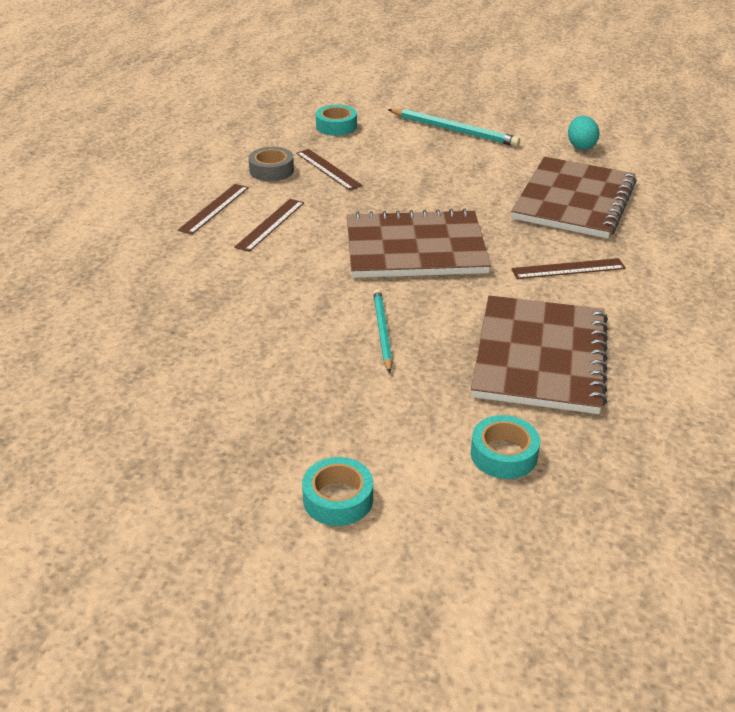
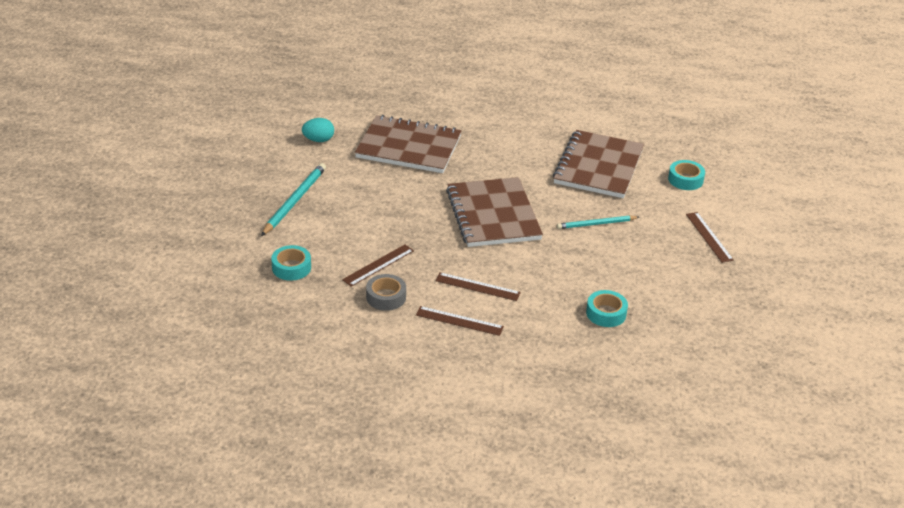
camera: 100 degrees left, 0 degrees up
(338, 499) = (743, 230): turquoise tape -> turquoise tape (606, 313)
(539, 357) = (598, 166): brown notebook -> brown notebook turned 75 degrees counterclockwise
(568, 269) = (501, 153): brown ruler -> brown ruler (709, 237)

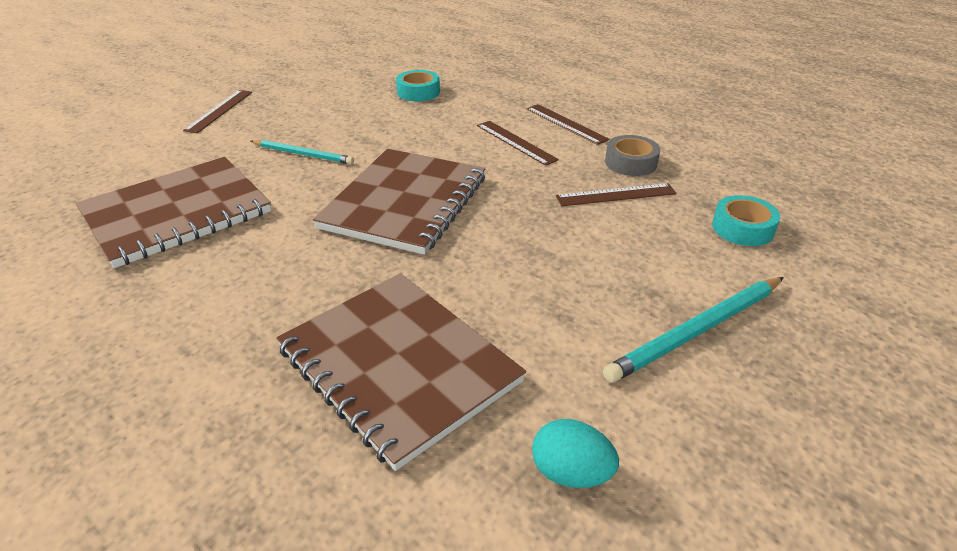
camera: 145 degrees left, 0 degrees up
(685, 180) = (119, 162): turquoise tape -> none

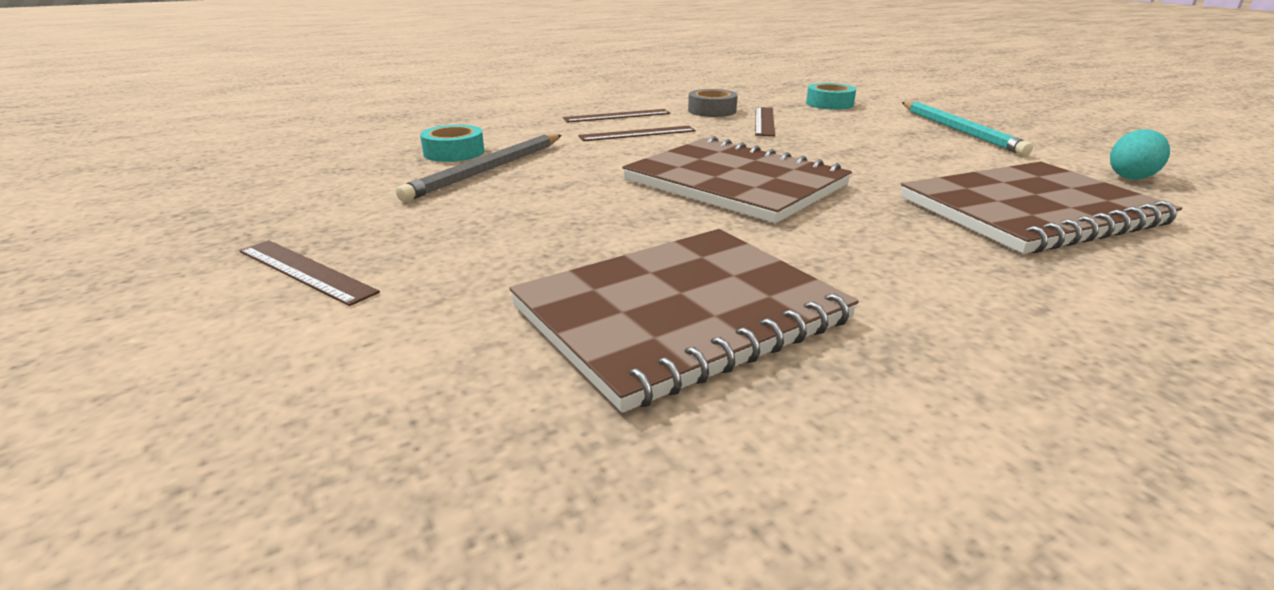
camera: 70 degrees left, 10 degrees down
(176, 213) = (680, 314): brown notebook -> brown notebook turned 75 degrees clockwise
(303, 154) = (562, 220): turquoise pencil -> none
(387, 111) = (488, 170): none -> grey pencil

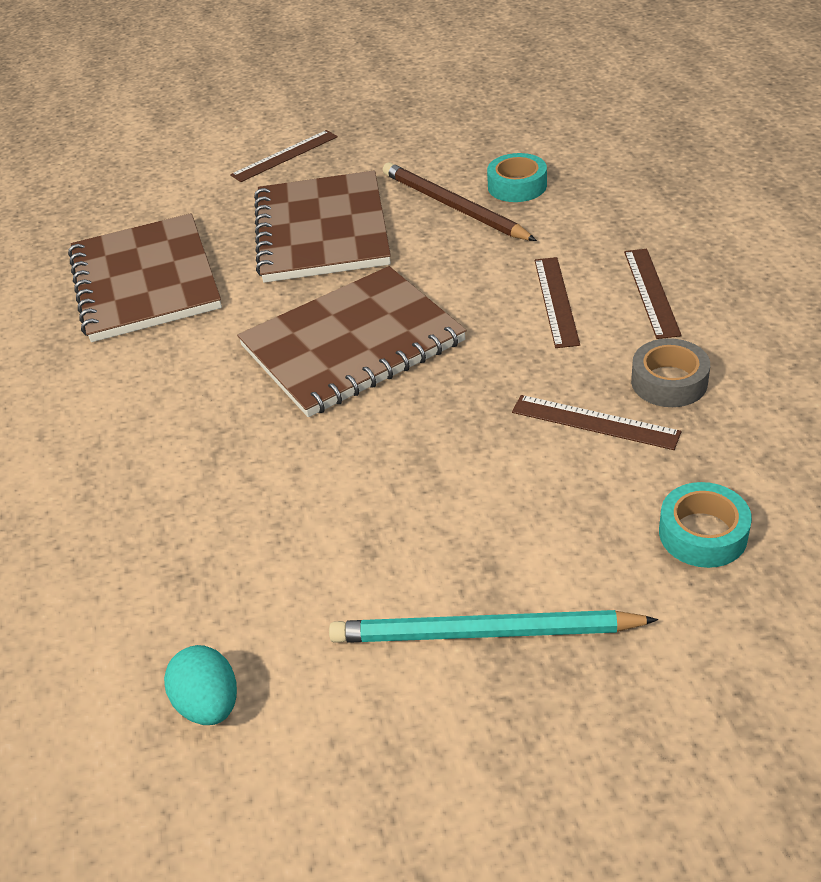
camera: 110 degrees right, 15 degrees up
(488, 170) = (453, 206): grey pencil -> brown pencil
(1030, 210) = (177, 528): brown notebook -> brown notebook (322, 230)

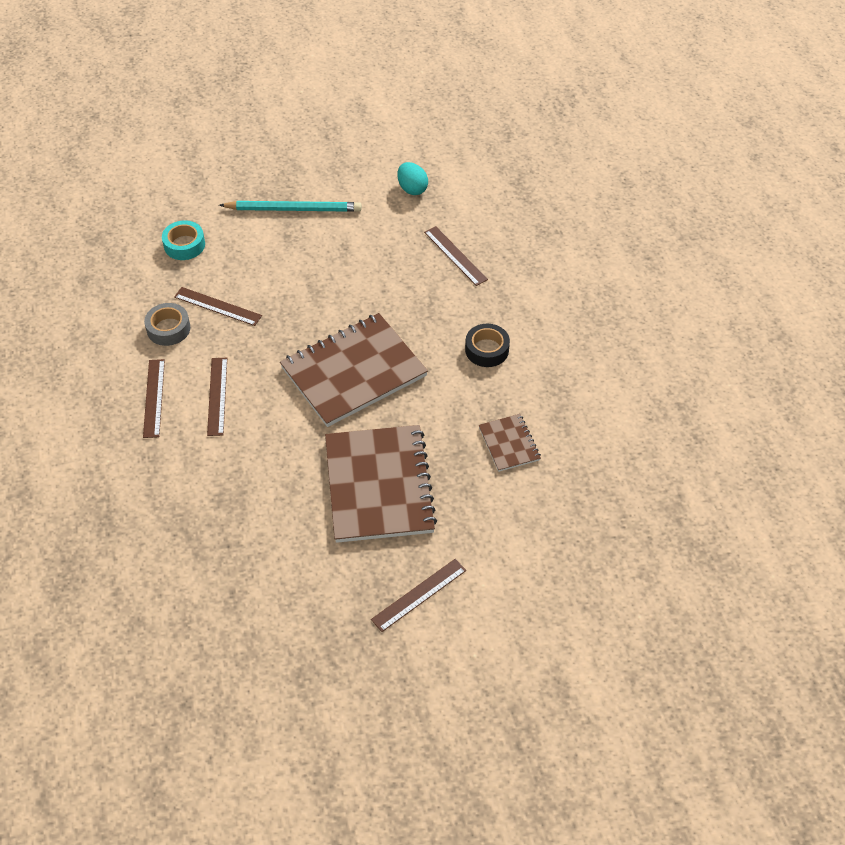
camera: 175 degrees right, 10 degrees up
(140, 387) = (487, 350): none -> black tape
(145, 281) = (509, 444): brown notebook -> brown notebook, size x0.47
(150, 542) = (455, 256): none -> brown ruler
(453, 206) = (273, 503): brown pencil -> none
(517, 186) = (218, 522): turquoise tape -> none

